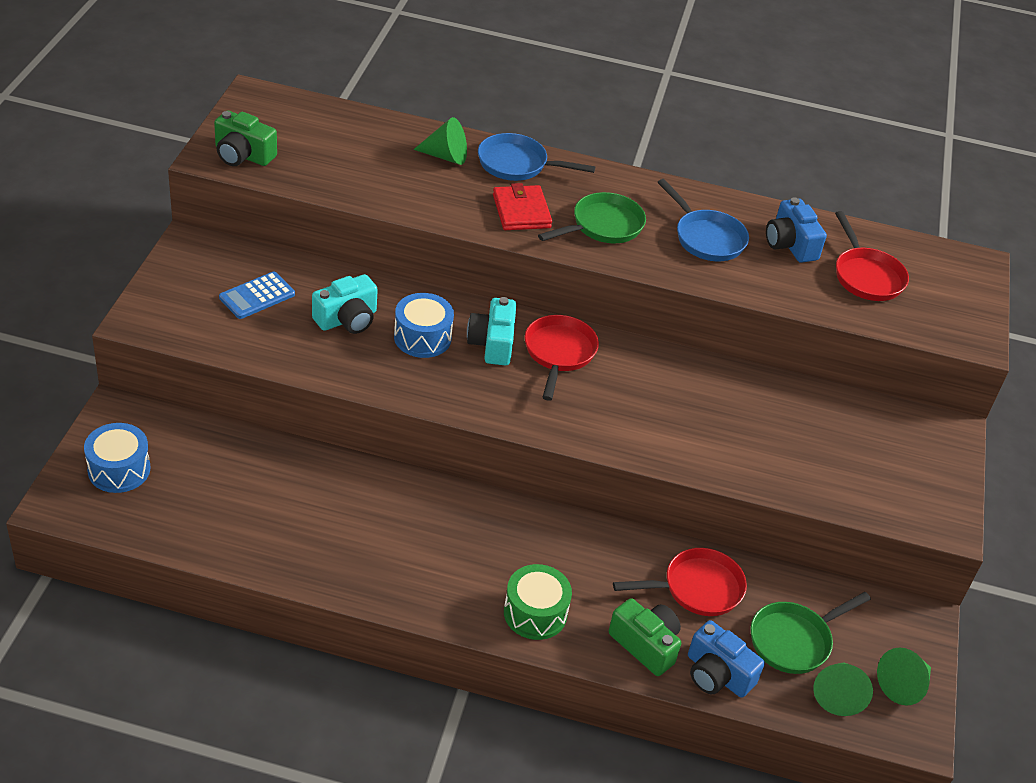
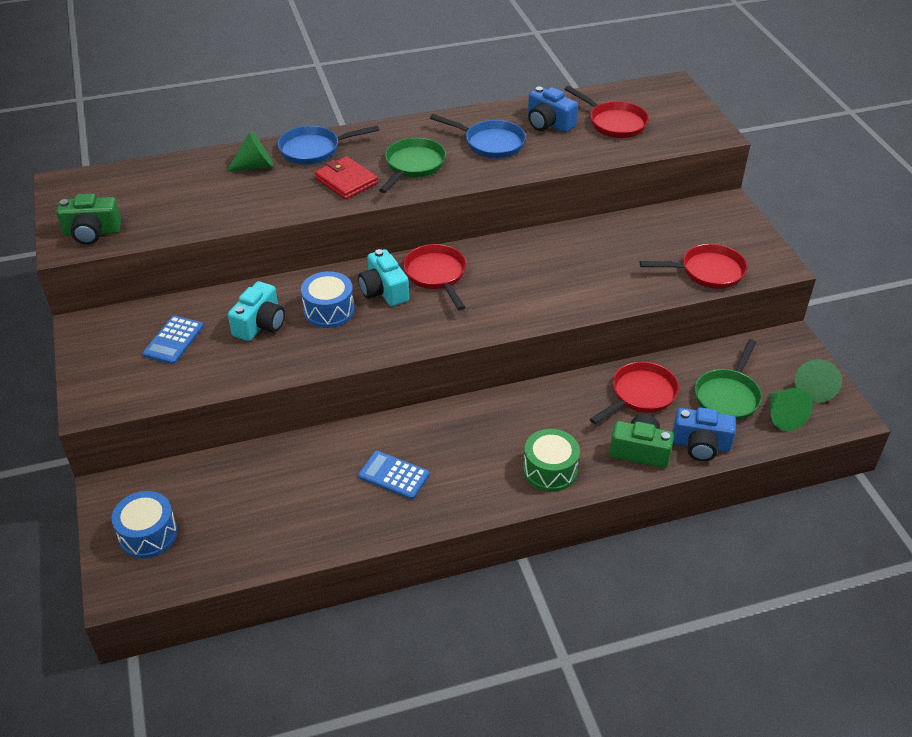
camera: 25 degrees left, 0 degrees up
(378, 535) = (394, 475): none -> blue calculator
(858, 491) = (707, 271): none -> red pan

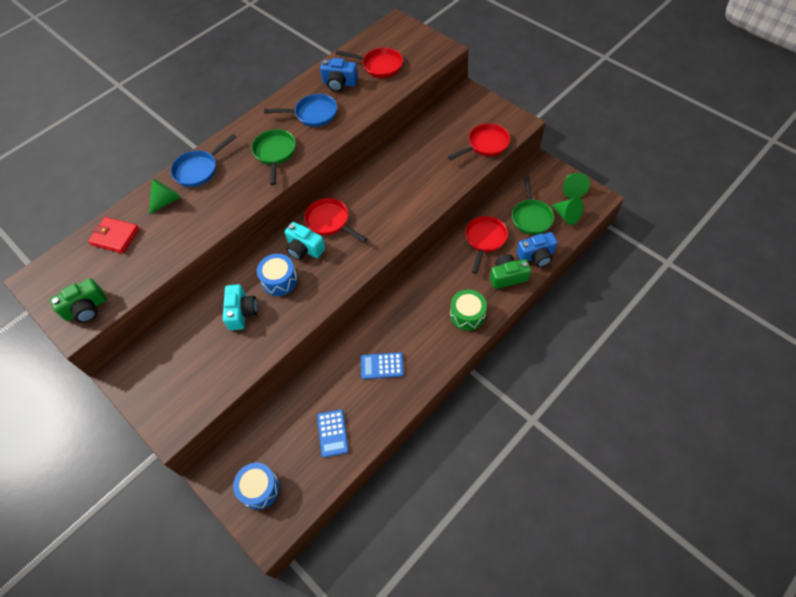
camera: 25 degrees left, 15 degrees up
(173, 340) = (192, 353): blue calculator -> blue calculator (332, 433)
(346, 181) = (238, 185): red wallet -> red wallet (115, 237)

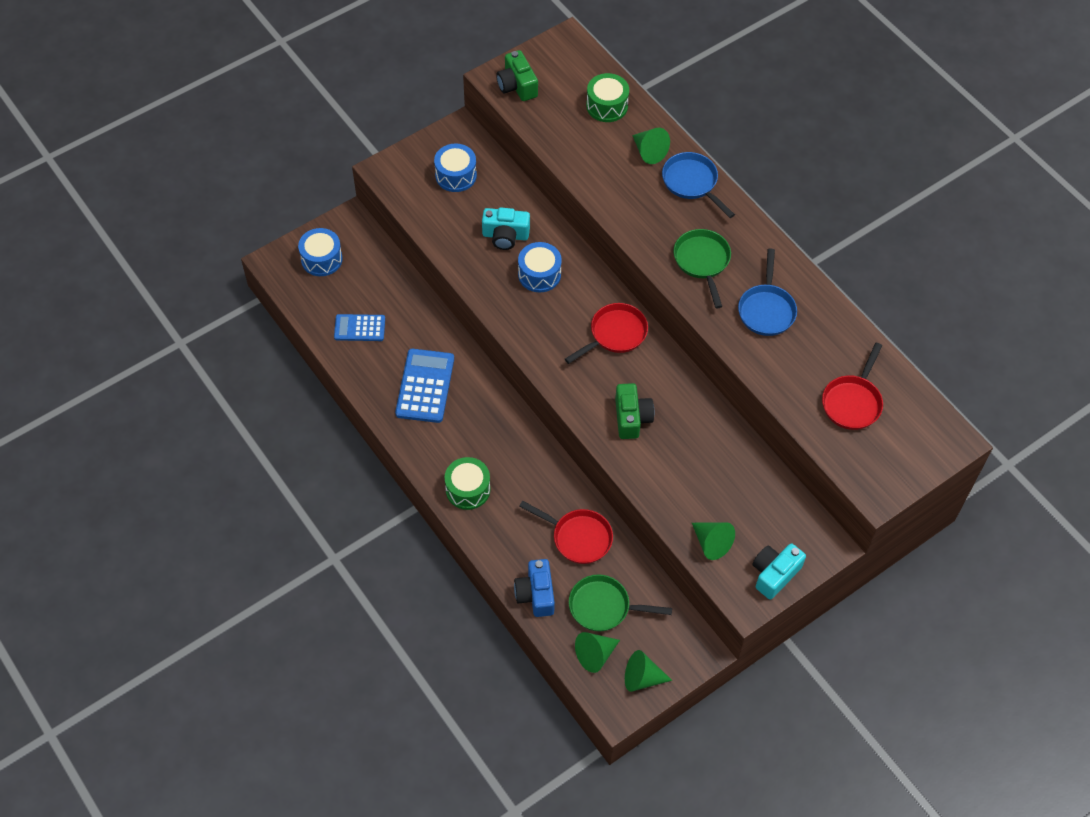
camera: 95 degrees right, 0 degrees up
(115, 237) = (607, 106): red wallet -> green drum
(175, 365) = (456, 175): none -> blue drum
(275, 153) = (702, 262): green pan -> green pan turned 105 degrees counterclockwise
(304, 249) = (579, 303): turquoise camera -> turquoise camera (774, 574)
(339, 83) = (823, 347): blue camera -> none
(382, 366) = (425, 386): blue calculator -> blue calculator, size x1.57
(485, 144) = (711, 543): red pan -> green cone
(507, 276) = (512, 550): green camera -> green camera (631, 418)

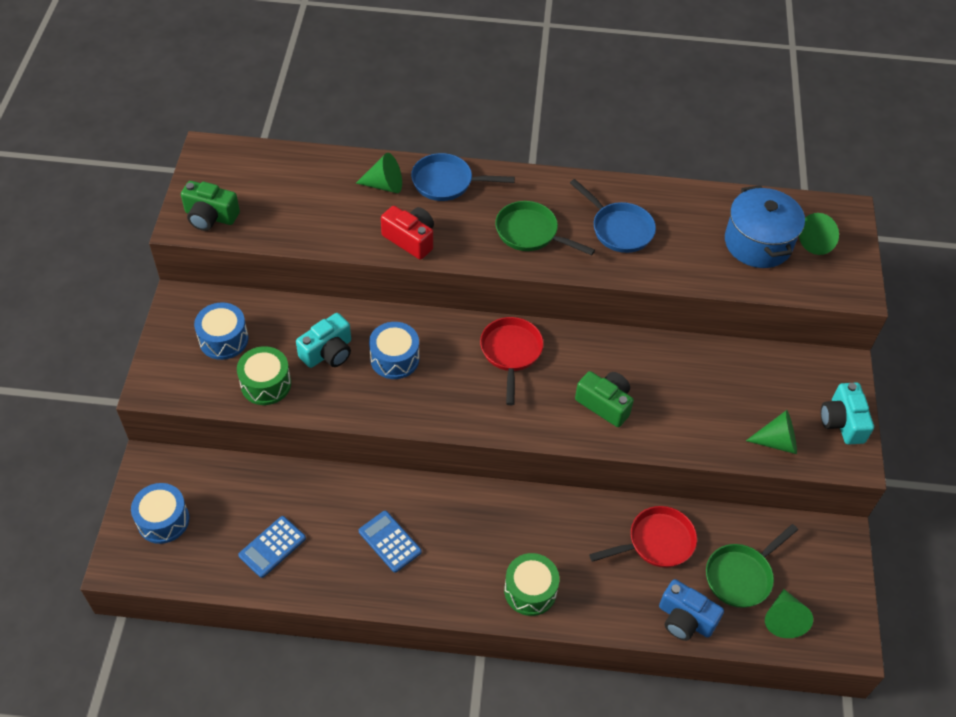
camera: 50 degrees left, 5 degrees down
(425, 386) = (390, 541): blue calculator -> blue calculator, size x0.64
(607, 106) = (306, 176): green drum -> green drum (266, 384)
(619, 201) = (410, 239): none -> red camera
(642, 678) = (834, 600): green cone -> green cone (818, 242)
(852, 402) = (758, 243): red pan -> blue pot

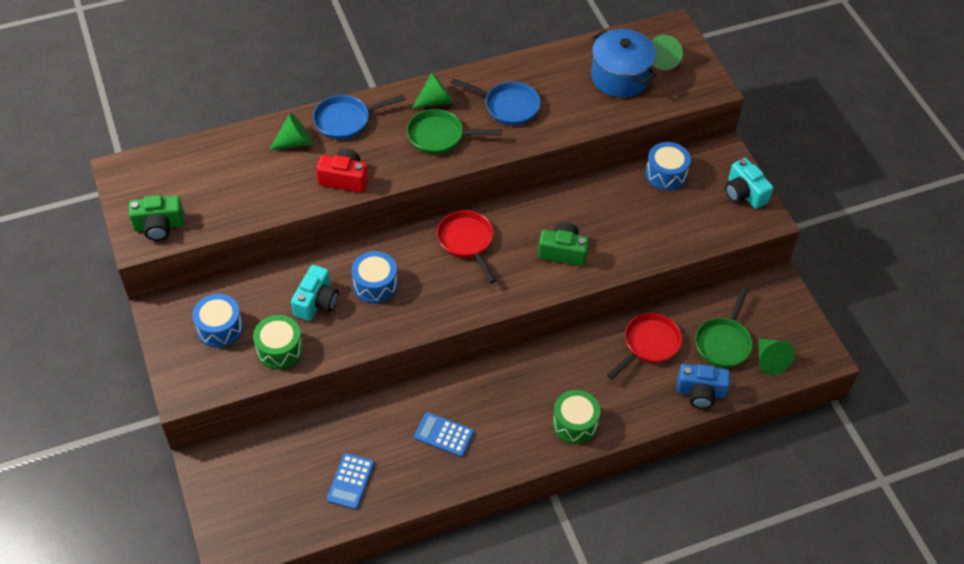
camera: 25 degrees left, 0 degrees up
(163, 520) = (244, 501): blue drum -> blue drum (666, 174)
(777, 442) = (706, 227): green cone -> green cone (435, 101)

